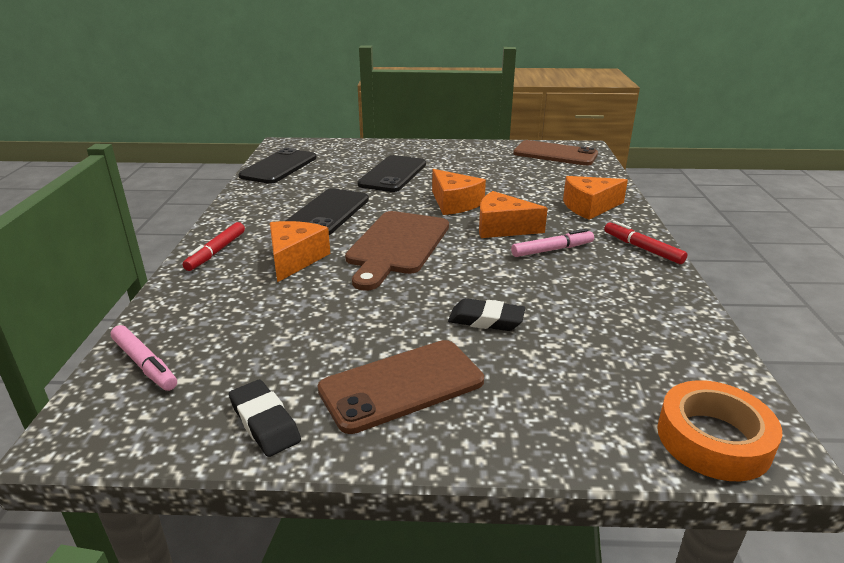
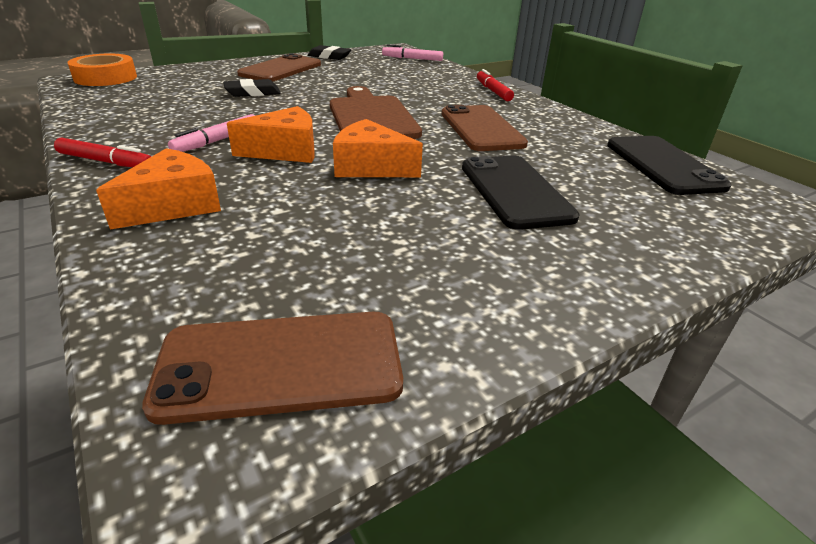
camera: 145 degrees right, 5 degrees up
(295, 259) = (432, 97): orange cheese -> none
(328, 213) = (481, 129): black phone -> brown phone

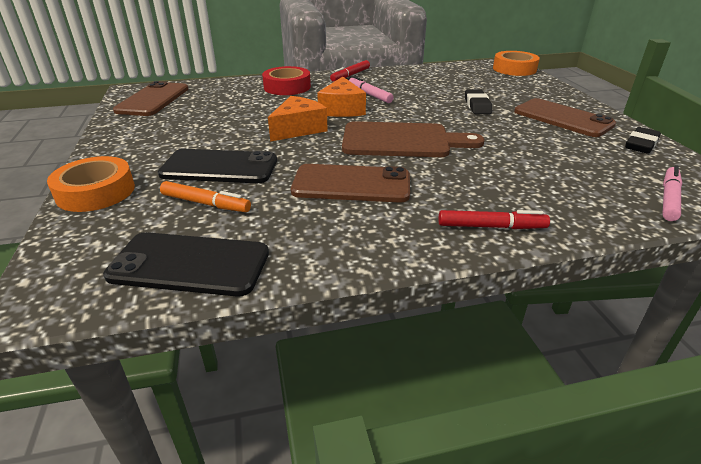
camera: 110 degrees right, 0 degrees up
(174, 205) = (287, 87): orange cheese -> red tape
(587, 180) = (206, 203): none -> orange marker
(658, 253) = (96, 192): none -> orange tape

